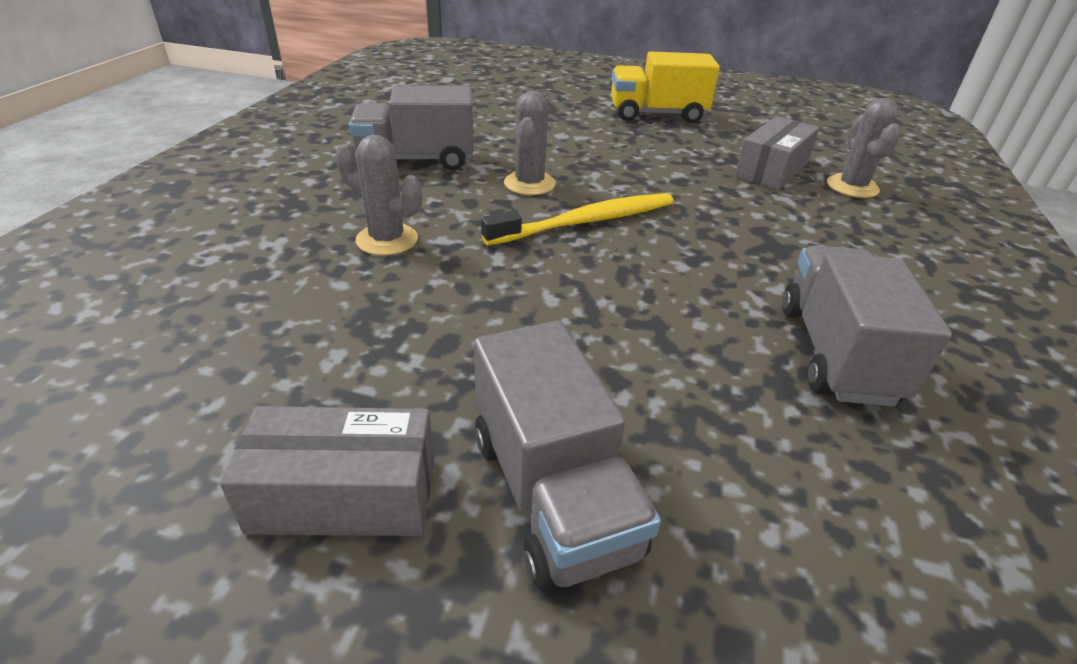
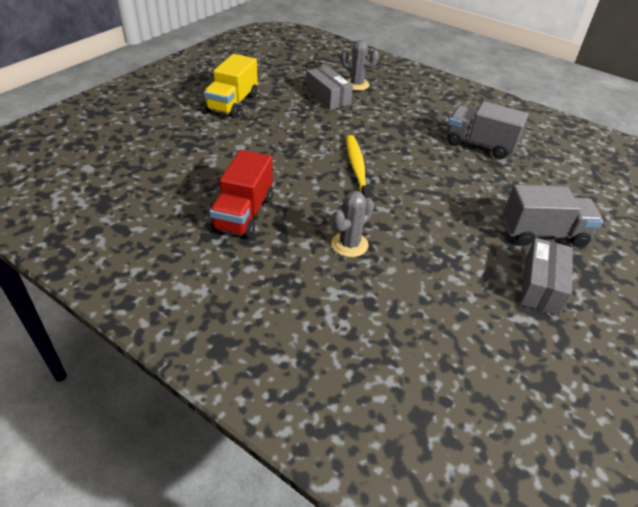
camera: 70 degrees left, 5 degrees up
(416, 160) = (244, 213): grey truck -> red truck
(529, 184) = (304, 177): grey cactus -> none

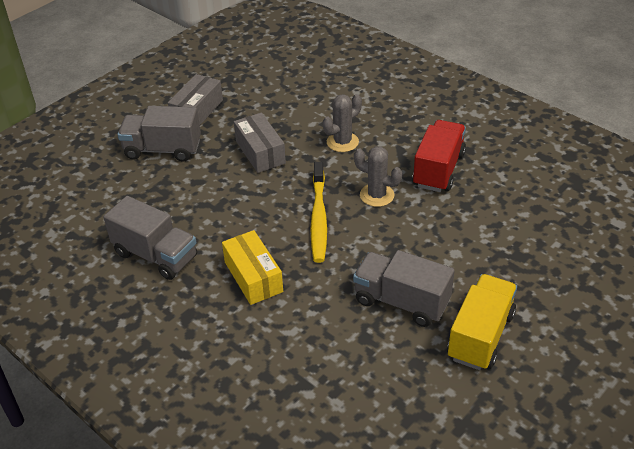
camera: 170 degrees left, 0 degrees up
(285, 119) = (401, 302): none -> grey truck
(328, 97) = (336, 352): grey box -> grey box (260, 152)
(356, 84) = (284, 387): grey cactus -> grey cactus (377, 195)
(397, 132) = (253, 277): none -> yellow box

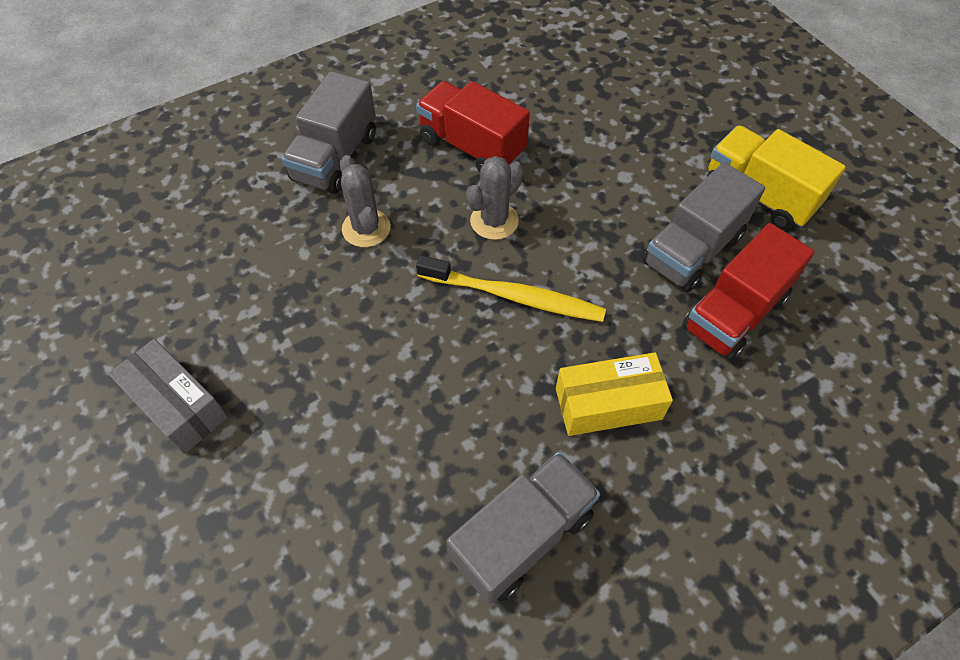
camera: 75 degrees left, 15 degrees up
(163, 149) = (255, 481): grey truck -> grey truck (335, 158)
(260, 152) = (337, 335): grey box -> none
(352, 333) = (734, 313): none -> red truck

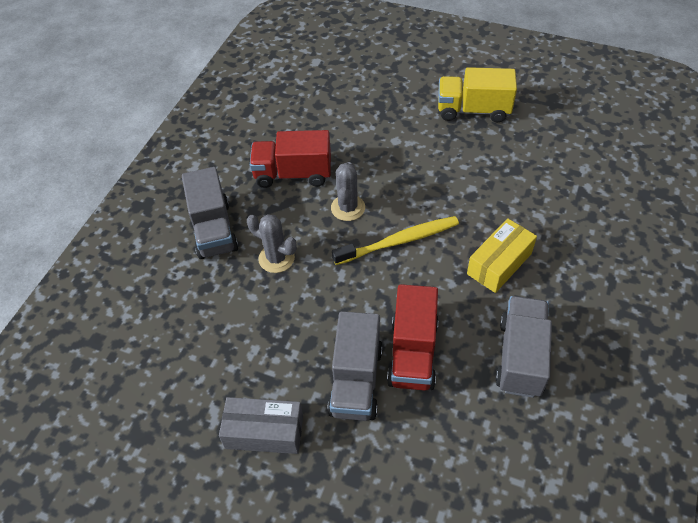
camera: 35 degrees left, 5 degrees down
(692, 250) = (467, 159): grey truck -> grey truck (356, 380)
(734, 313) = (516, 178): red truck -> red truck (413, 353)

